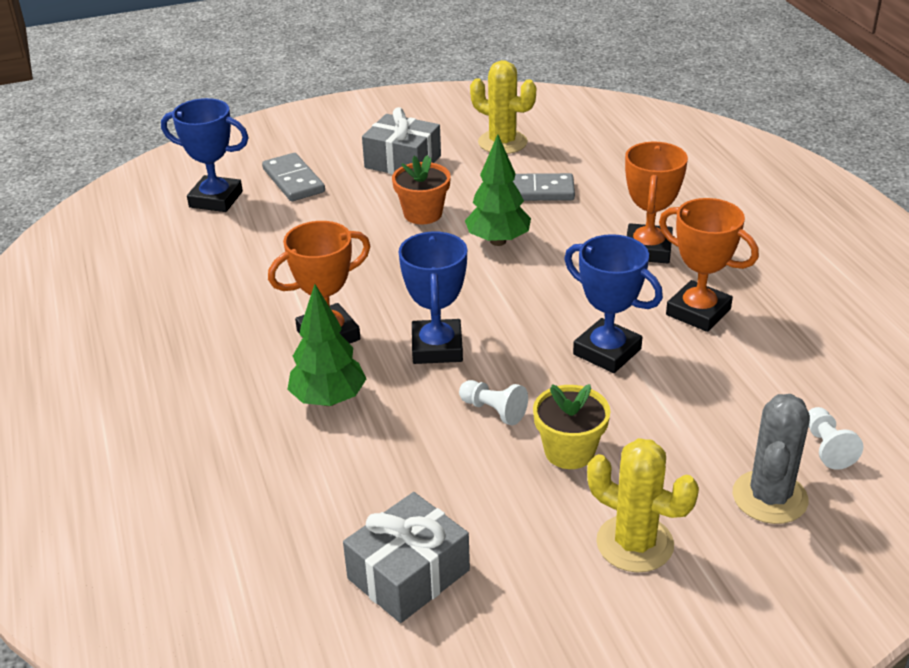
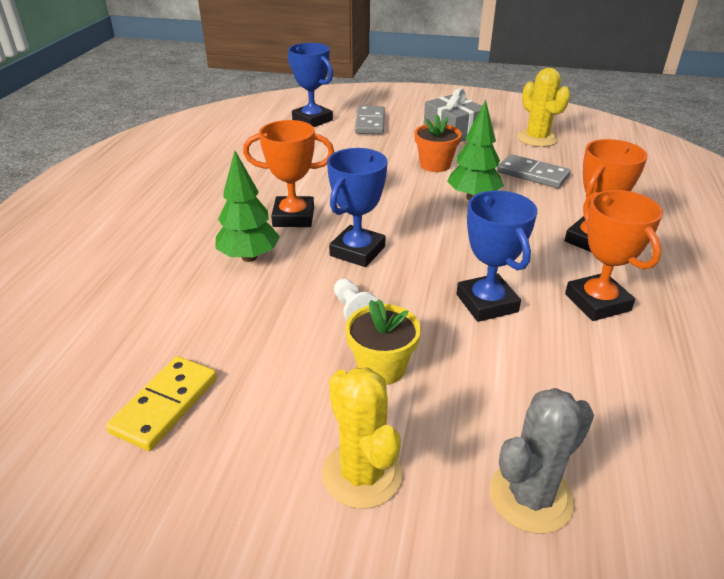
camera: 30 degrees right, 0 degrees up
(408, 574) = (165, 405): grey gift -> yellow domino
(827, 448) = (634, 476): white pawn -> none

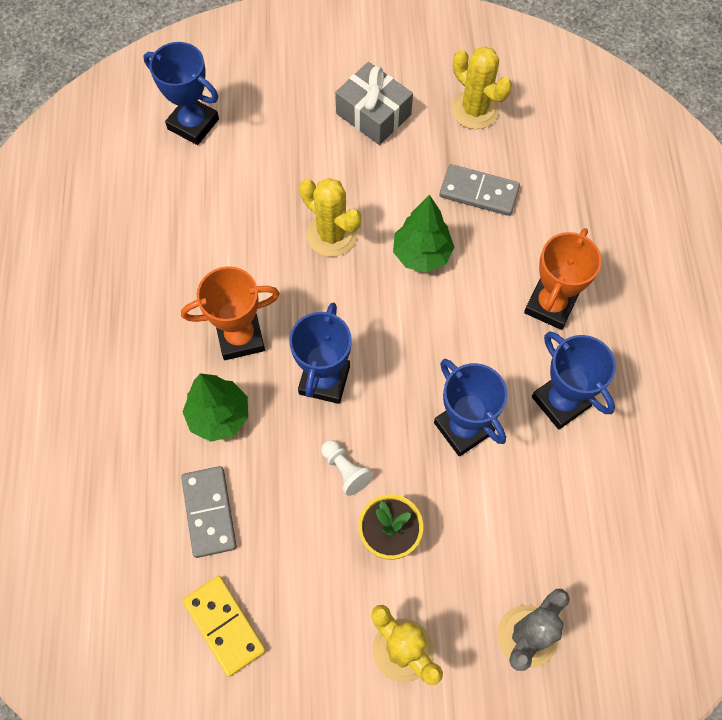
camera: 15 degrees left, 30 degrees up
(165, 405) = (224, 625): yellow domino -> yellow domino turned 45 degrees counterclockwise
(370, 123) = (267, 115): grey domino -> grey domino (209, 512)
(397, 178) = (332, 235): none -> yellow cactus
(435, 165) = (368, 197): orange flower pot -> none
(597, 302) = (561, 401): orange trophy -> blue trophy

